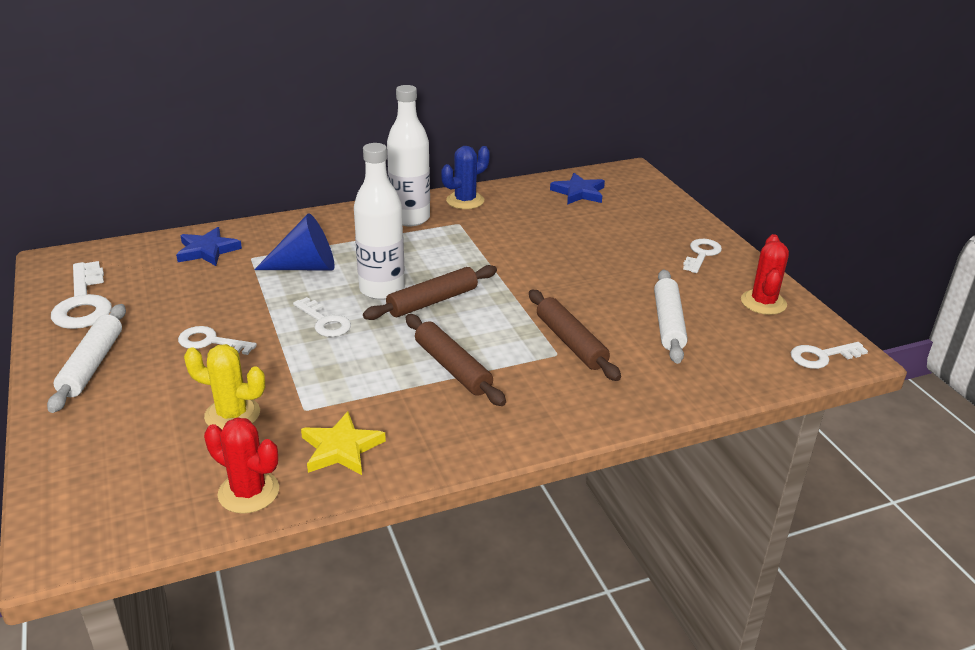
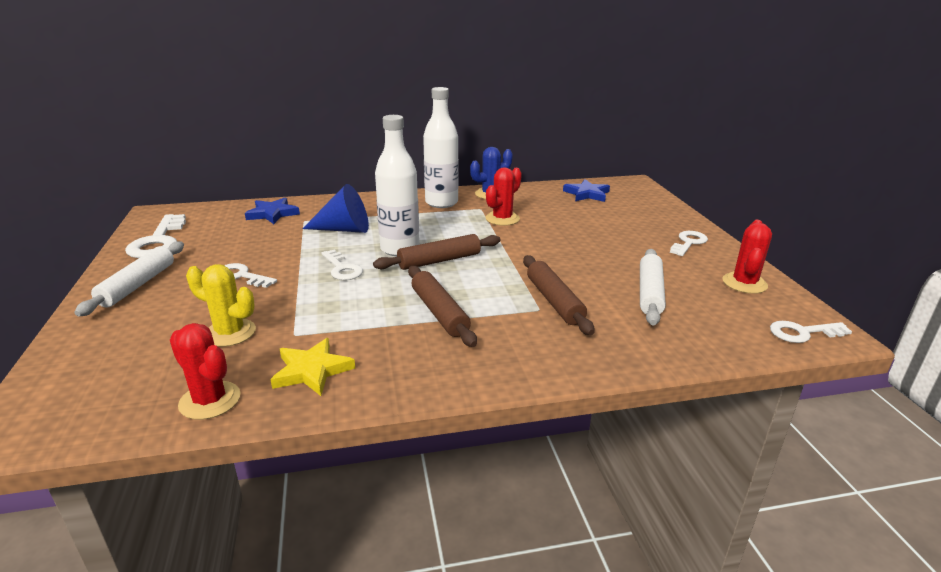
camera: 10 degrees right, 5 degrees down
(488, 237) = (502, 219): none -> red cactus

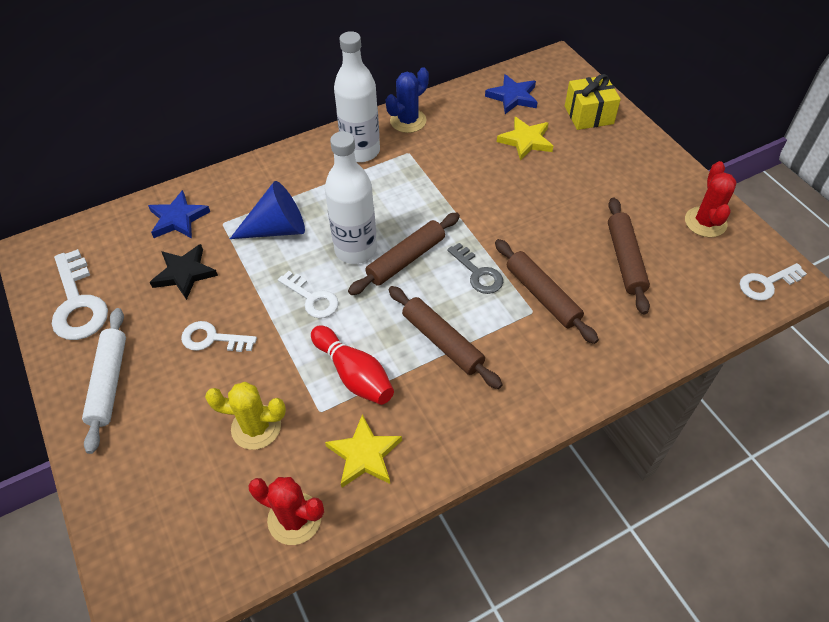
camera: 15 degrees left, 25 degrees up
(252, 240) = (184, 273): none -> black star
(343, 317) = (354, 374): none -> red bowling pin
(499, 278) = (478, 273): none -> grey key
(502, 219) = (440, 167): red cactus -> none
(586, 216) = (526, 141): none -> yellow star
(650, 293) = (625, 260): white rolling pin -> brown rolling pin
(651, 210) = (588, 115): none -> yellow gift
(688, 243) = (640, 166): white key -> none

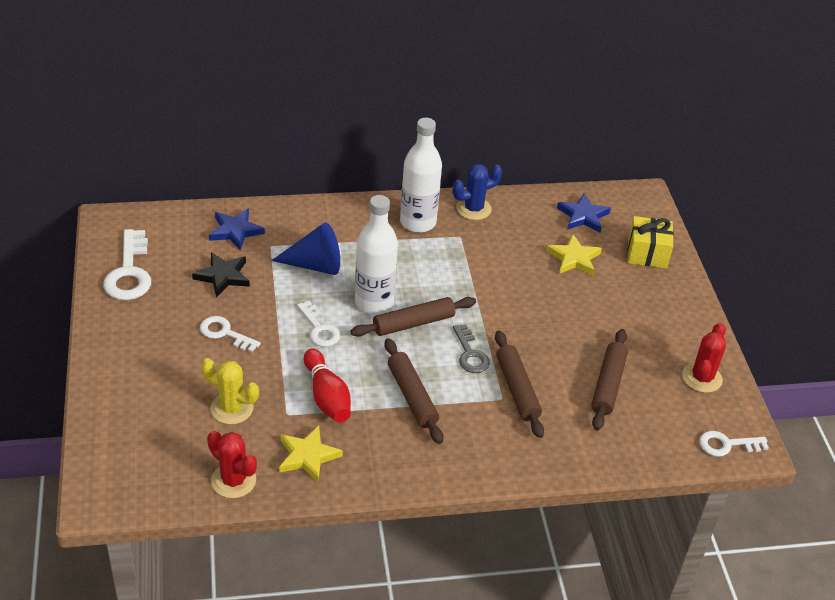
camera: 15 degrees right, 10 degrees down
(109, 382) = (132, 339): white rolling pin -> none

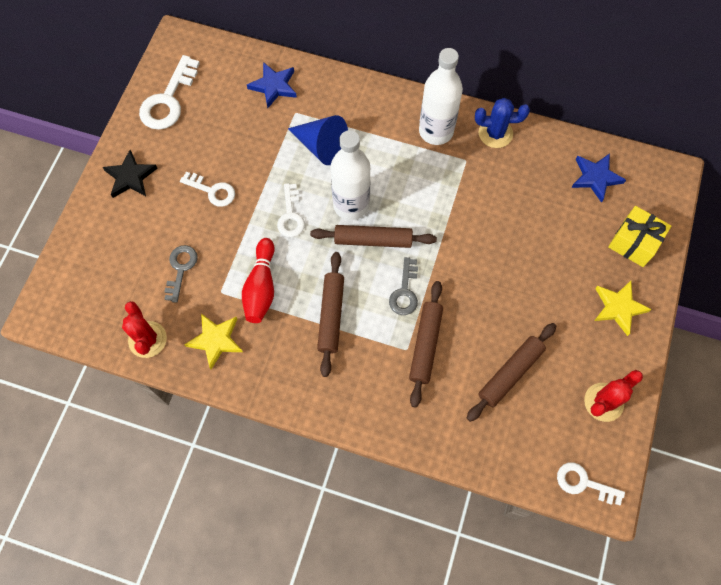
camera: 30 degrees right, 25 degrees up
(223, 276) = (240, 131): black star -> black star (130, 177)
(225, 333) = (212, 191): white key -> white key turned 150 degrees clockwise
(232, 408) = (181, 269): yellow cactus -> grey key
(574, 258) = (558, 223): yellow star -> yellow star (618, 307)

